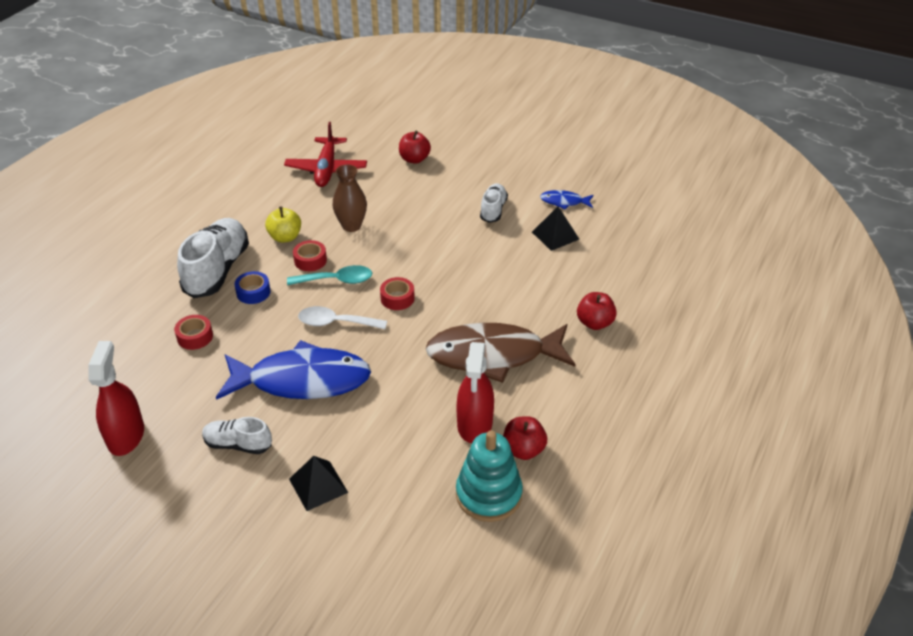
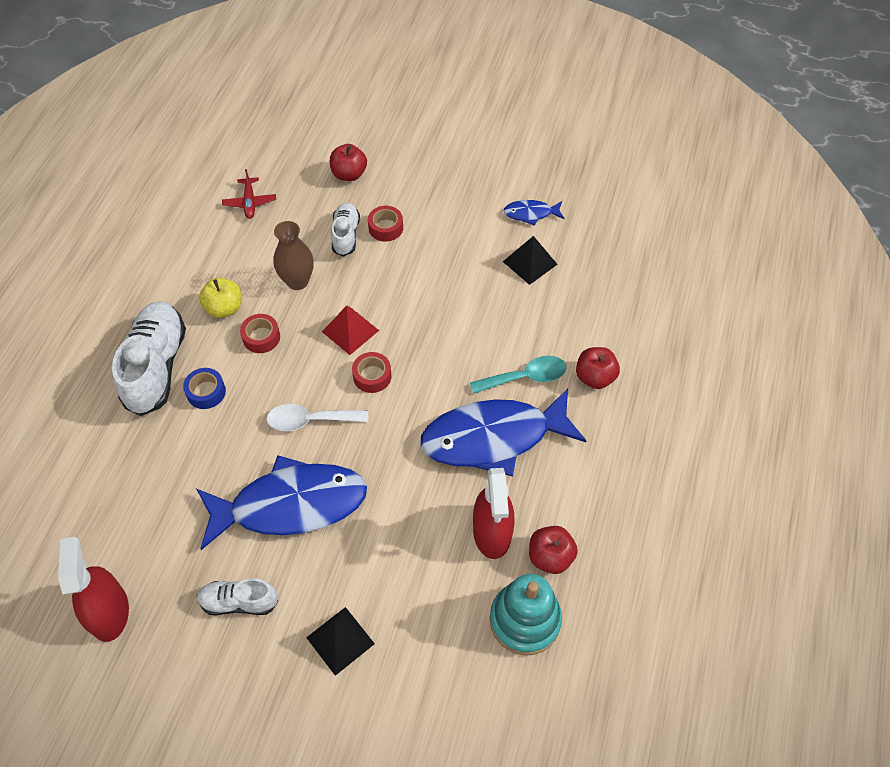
camera: 10 degrees left, 15 degrees up
(195, 337) = (154, 464): red tape -> red tape (385, 228)
(326, 169) = (250, 202): red plane -> red plane, size x0.56
(337, 280) = (298, 361): turquoise spoon -> turquoise spoon (525, 377)
(387, 265) = (350, 331): none -> red pyramid
(493, 210) = (454, 236): white shoe -> white shoe (346, 235)
(493, 355) = (493, 438): brown fish -> blue fish

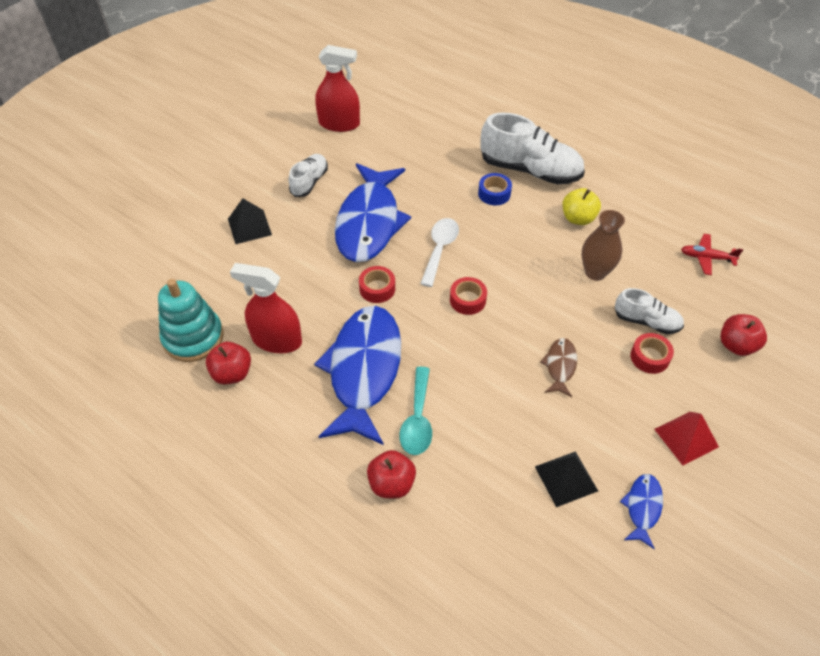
camera: 110 degrees right, 5 degrees down
(261, 337) = (538, 236): red tape -> red tape (377, 289)
(350, 331) = (524, 297): red pyramid -> red pyramid (686, 437)
(421, 287) = (560, 366): none -> brown fish

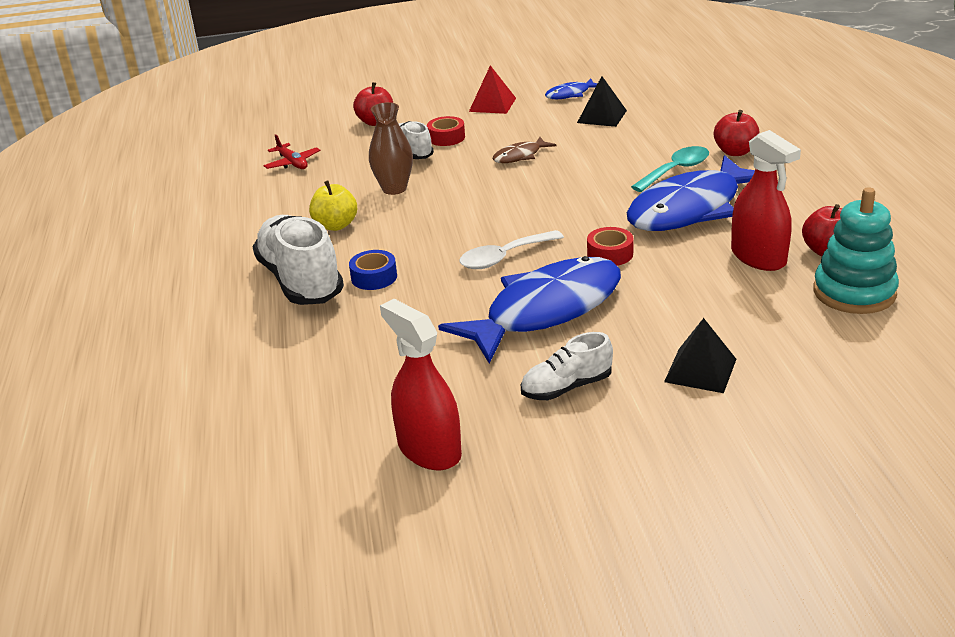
camera: 135 degrees left, 20 degrees down
(467, 300) = (534, 214): red tape -> none

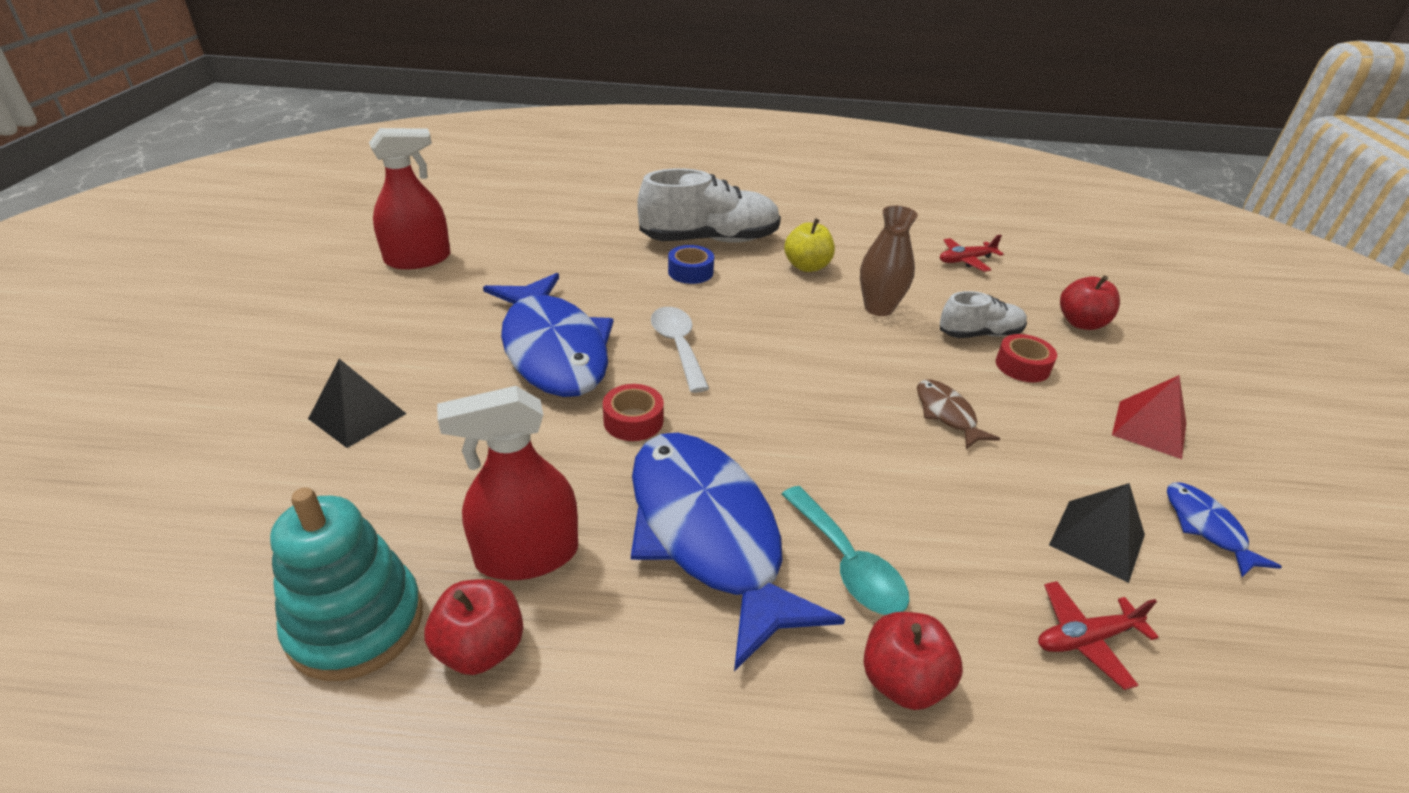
camera: 100 degrees right, 5 degrees up
(566, 387) = (421, 332): white shoe -> none
(671, 118) = (1085, 639): none -> red plane

